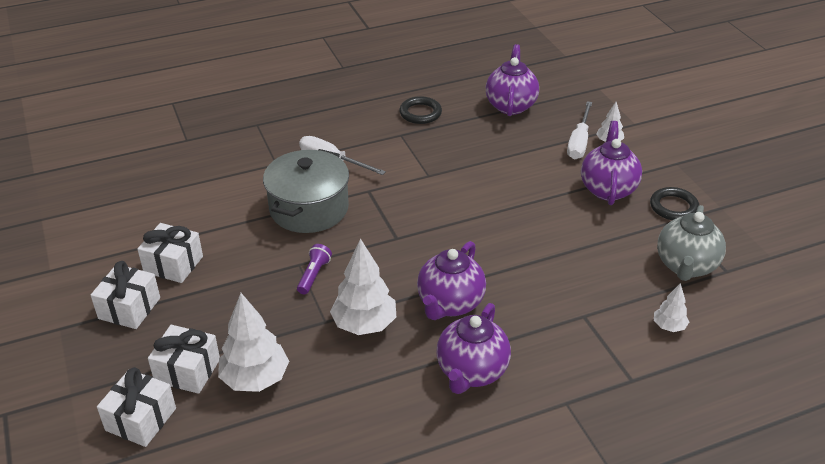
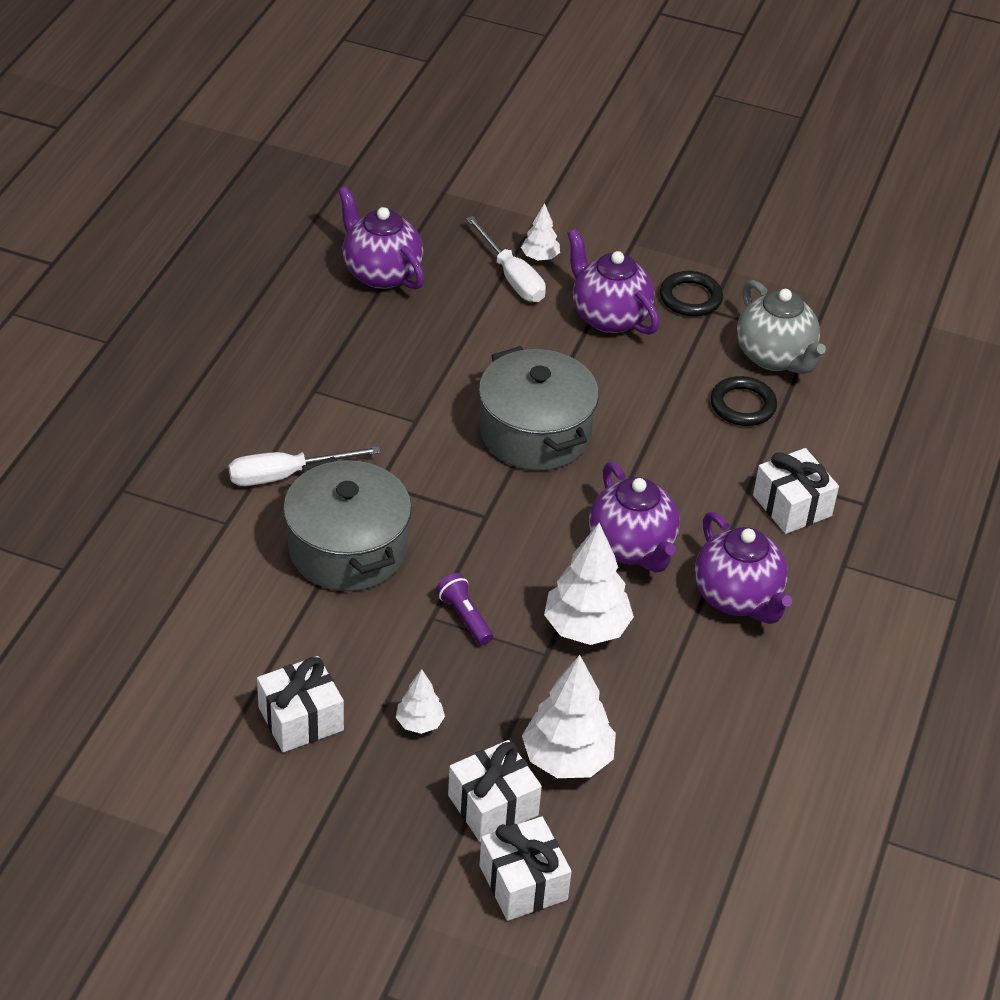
camera: 50 degrees left, 5 degrees up
(129, 308) = (332, 798): white gift -> white gift (792, 506)
(420, 113) = (295, 347): black ring -> black ring (742, 405)
(481, 217) = (535, 433): none -> grey pot
(669, 326) = (832, 430): white tree -> white tree (419, 723)

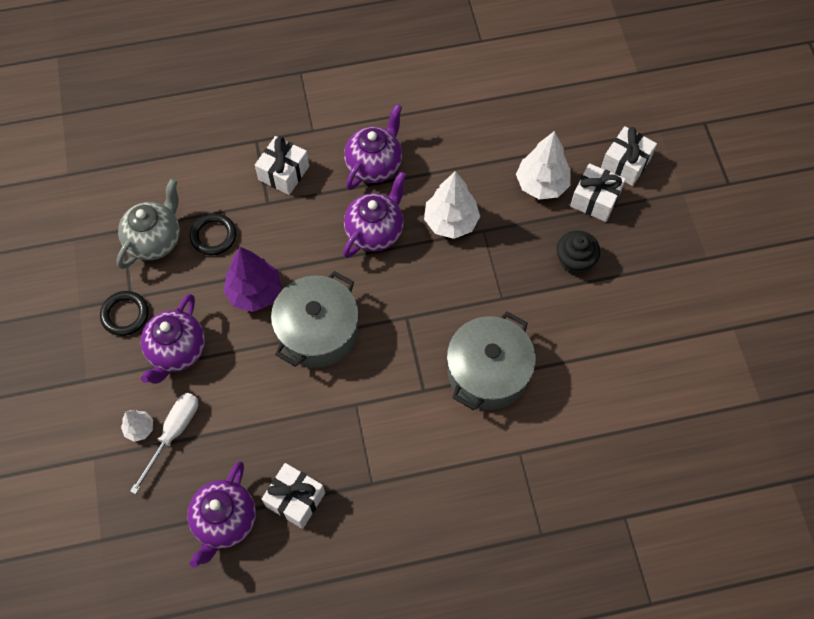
camera: 120 degrees left, 20 degrees up
(286, 475) = (457, 446): white screwdriver -> none
(301, 719) = (618, 316): white gift -> white gift (295, 499)
(419, 723) = (574, 260): white tree -> black cupcake
(464, 617) = (489, 282): purple flashlight -> none
(633, 405) = (254, 292): none -> purple tree

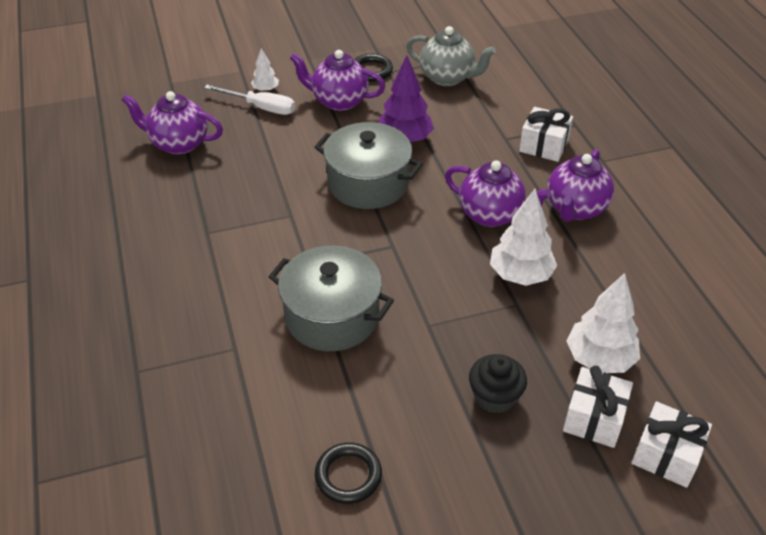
camera: 85 degrees right, 20 degrees down
(213, 236) = (460, 109): black ring -> black ring (348, 475)
(295, 499) = (195, 183): white gift -> none
(374, 165) = (575, 209): purple teapot -> purple teapot turned 90 degrees clockwise

